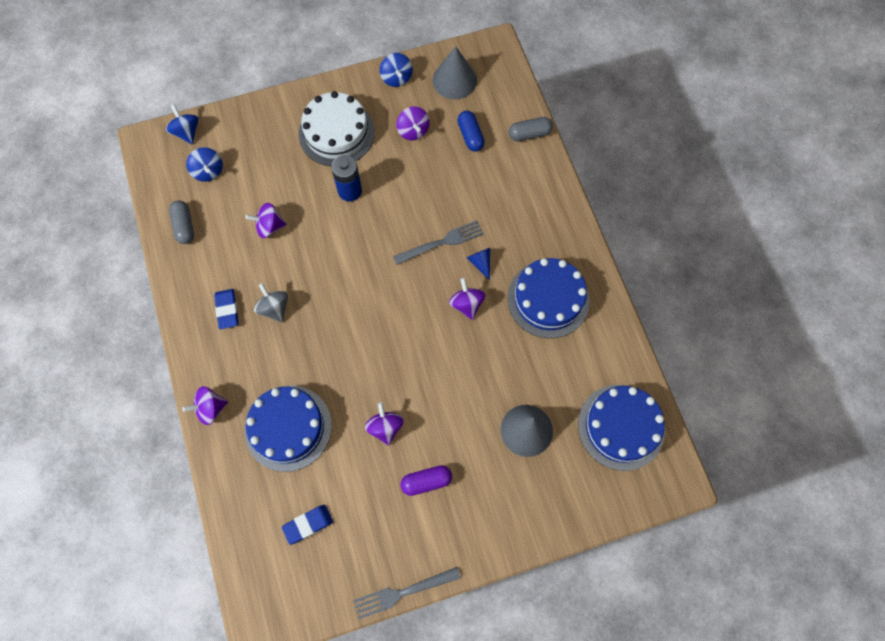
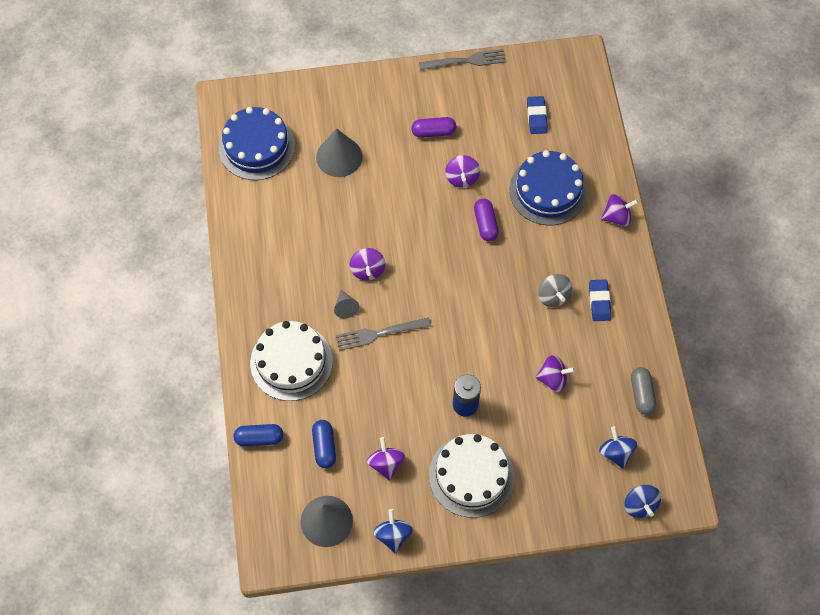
camera: 170 degrees left, 5 degrees down
(308, 524) = (536, 117): blue eraser -> blue eraser turned 75 degrees counterclockwise
(352, 376) = (485, 224): none -> purple capsule
(480, 262) = (345, 307): blue cone -> grey cone
(519, 203) = (291, 362): none -> white cake
(529, 134) = (259, 438): grey capsule -> blue capsule
(548, 299) = (289, 262): blue cake -> none

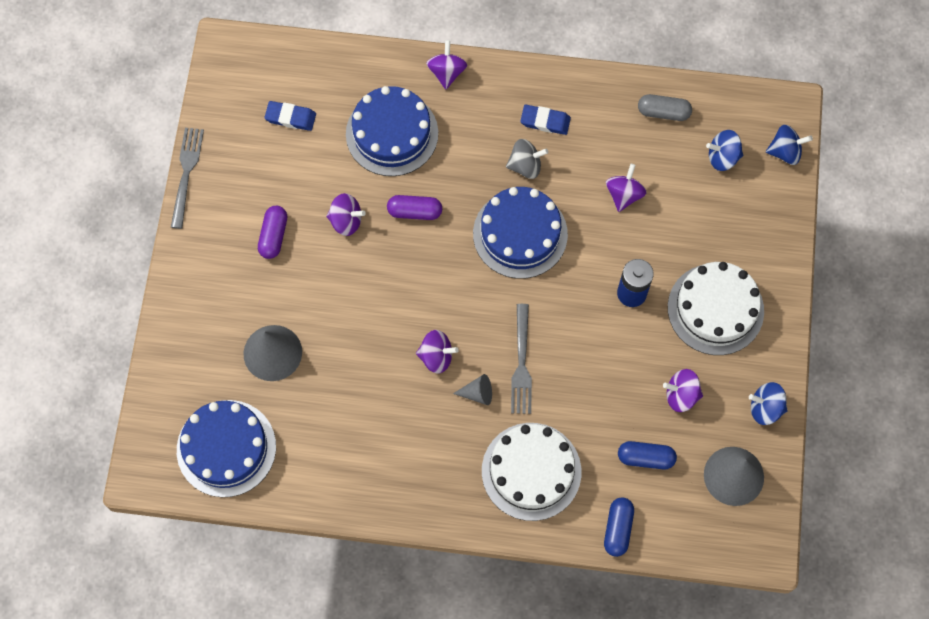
camera: 75 degrees left, 5 degrees up
(491, 306) = (520, 234): none -> blue cake

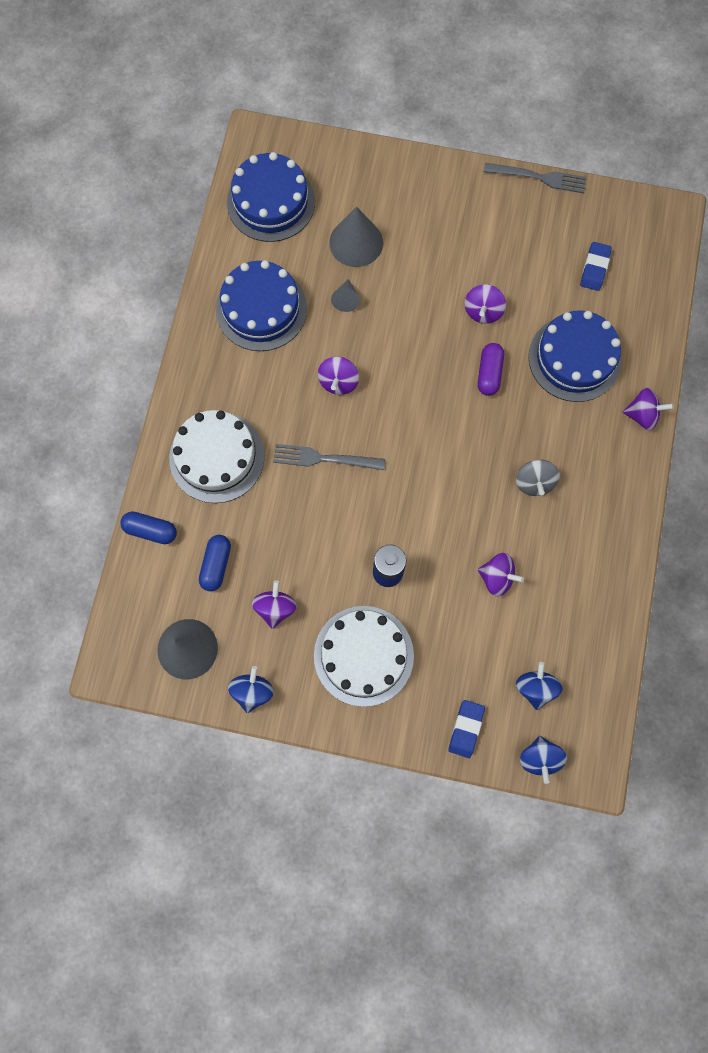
camera: 95 degrees right, 5 degrees up
(273, 236) = (471, 248): purple capsule -> none
(478, 393) = (298, 416): grey cone -> grey cone (346, 299)
(520, 234) = (459, 470): blue cake -> blue cake (261, 309)
(545, 121) = (584, 507): blue eraser -> blue eraser (466, 729)
(663, 112) = (591, 631): grey capsule -> none

